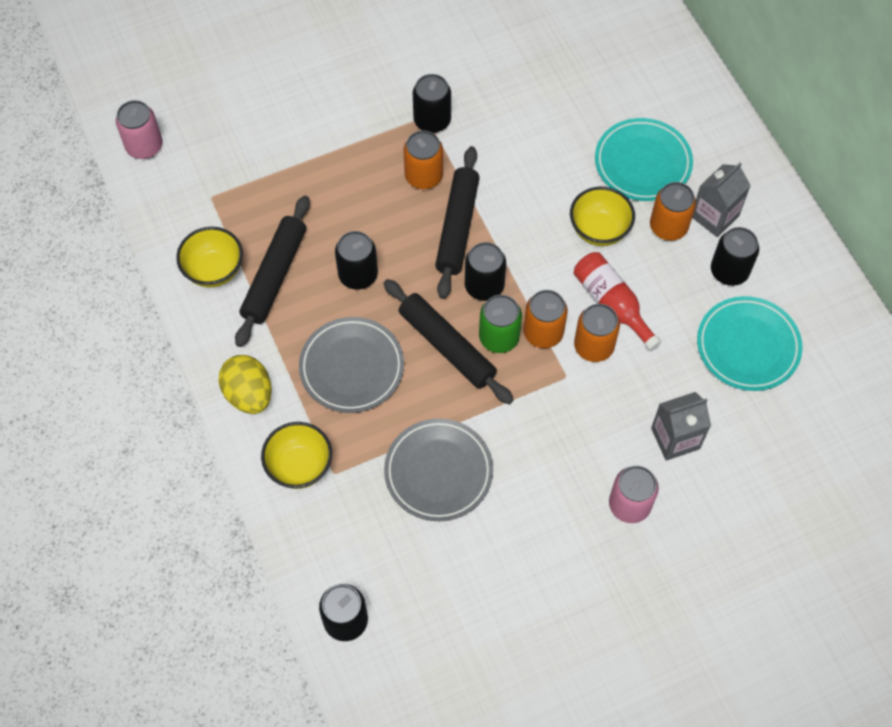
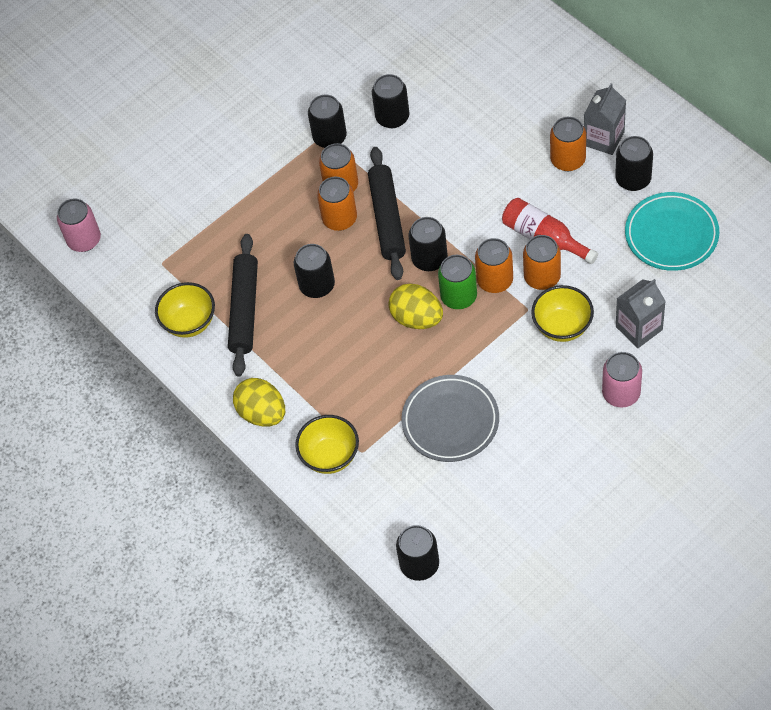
camera: 10 degrees left, 5 degrees down
(352, 367) = (342, 362): grey plate -> none
(408, 211) = (339, 219): none -> orange can
(446, 346) = (417, 318): black rolling pin -> yellow egg
(504, 120) = (392, 117): none -> black can
(599, 230) = (510, 181): yellow bowl -> yellow bowl (562, 326)
(642, 163) = (526, 114): turquoise plate -> none

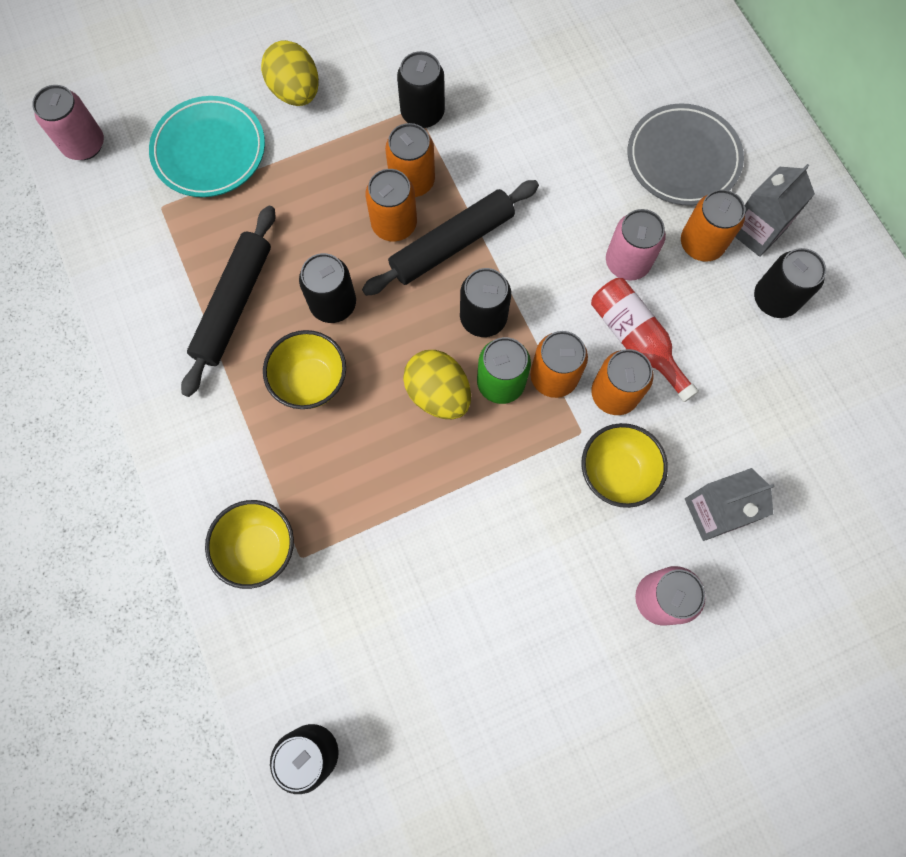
camera: 10 degrees right, 15 degrees up
(189, 323) = (162, 298): yellow bowl -> yellow bowl (311, 381)
(262, 413) = (200, 455): yellow egg -> yellow egg (296, 92)
(387, 218) = (452, 244): black rolling pin -> black rolling pin turned 45 degrees clockwise
(392, 117) = (507, 113): black can -> none
(450, 421) = (427, 555): grey plate -> grey plate (682, 159)
(519, 189) = (627, 262): none -> pink can
(671, 235) = (799, 394): turquoise plate -> turquoise plate (209, 151)

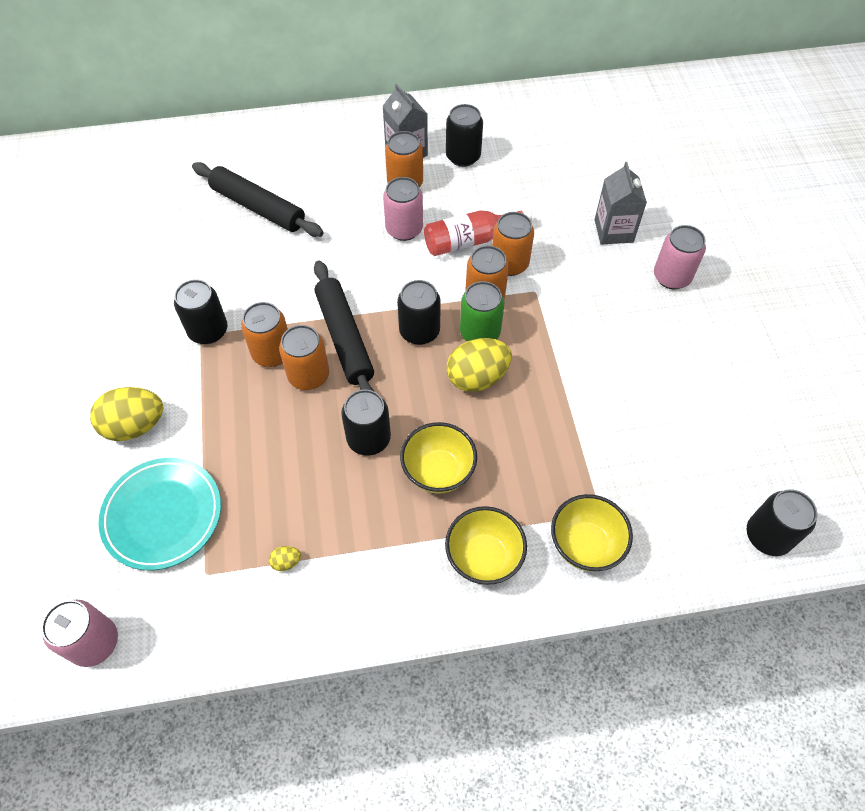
camera: 75 degrees left, 15 degrees down
(185, 270) = (286, 562): none -> yellow egg
(234, 304) = (340, 523): black rolling pin -> black rolling pin (258, 207)
(616, 473) = (572, 278): yellow bowl -> yellow bowl (483, 557)
(682, 159) = (330, 175): grey plate -> none

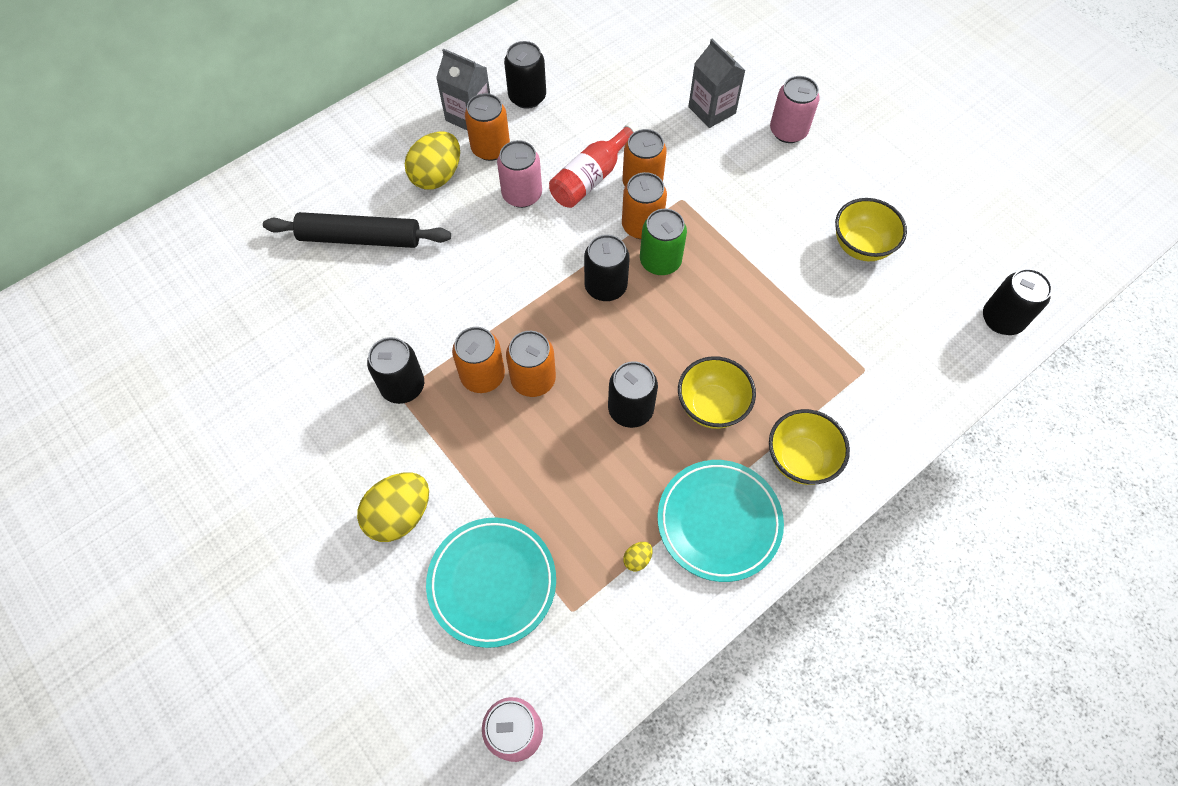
camera: 30 degrees left, 5 degrees up
(345, 338) = (541, 327): black rolling pin -> none
(375, 570) = (719, 521): none -> turquoise plate
(477, 377) = (686, 304): yellow egg -> yellow egg (437, 176)
(585, 545) = (872, 403): yellow bowl -> yellow bowl (861, 246)

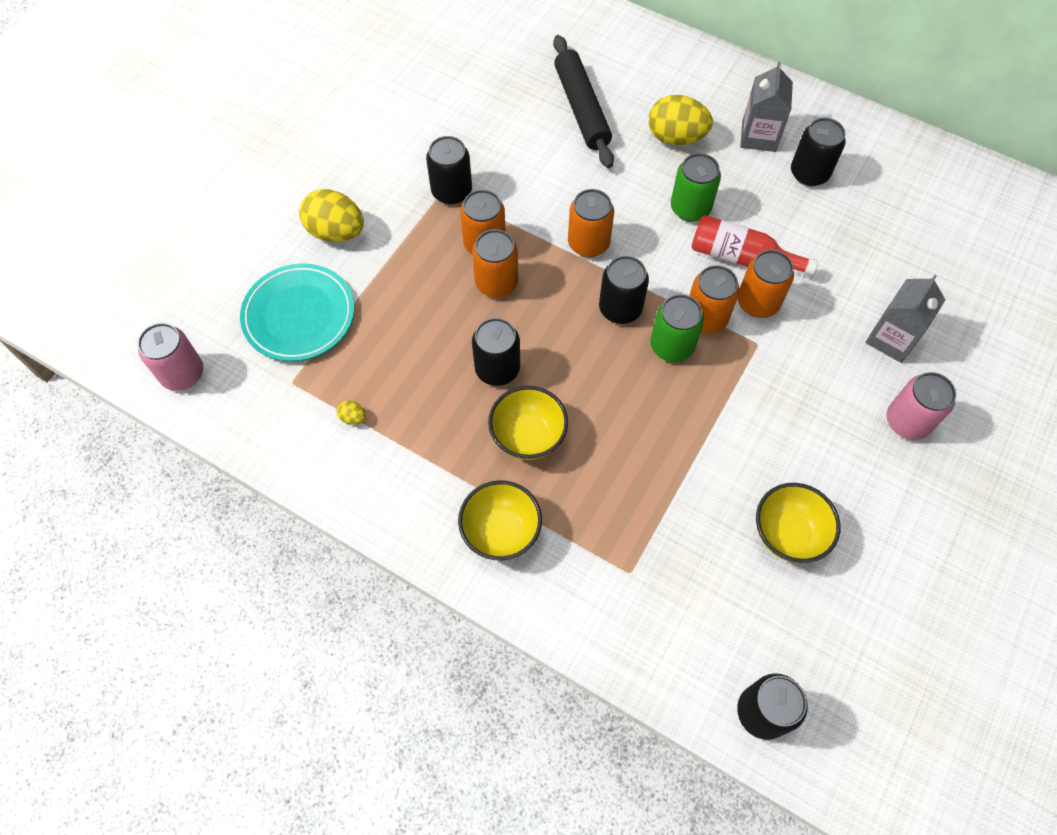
camera: 70 degrees right, 0 degrees up
(490, 148) = (730, 166): orange can -> orange can (588, 243)
(522, 194) = (690, 208): pink can -> green can
(719, 521) = (410, 475): turquoise plate -> none

